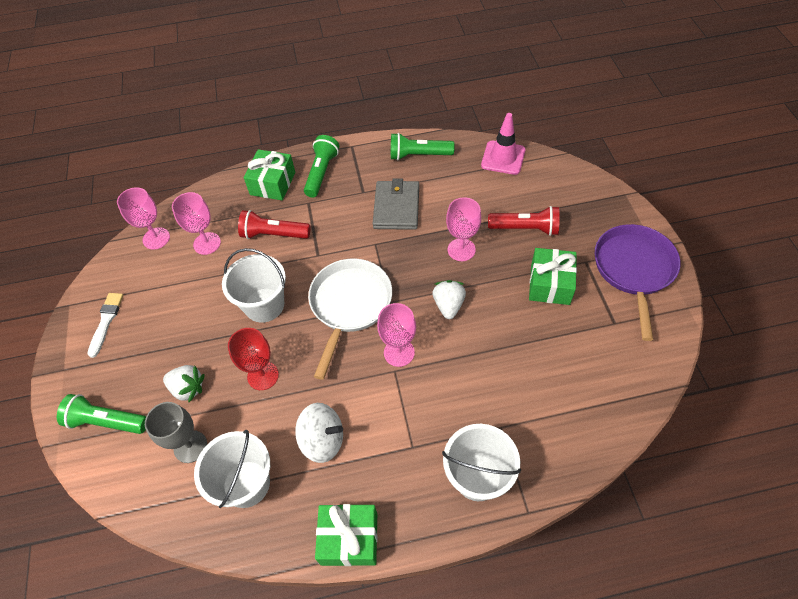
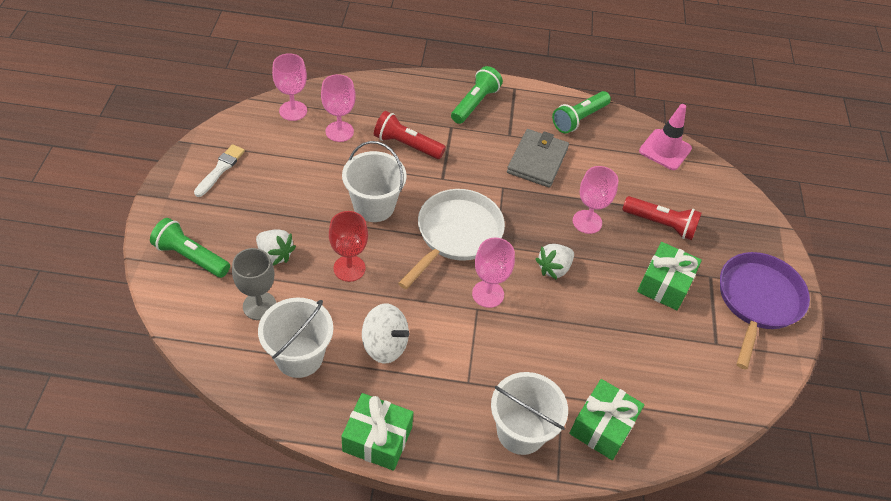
camera: 10 degrees right, 5 degrees down
(273, 183) = (423, 97): green gift -> green gift (602, 426)
(418, 155) = (579, 119): green flashlight -> green flashlight turned 60 degrees counterclockwise
(448, 305) = (554, 268): white strawberry -> white strawberry turned 150 degrees counterclockwise

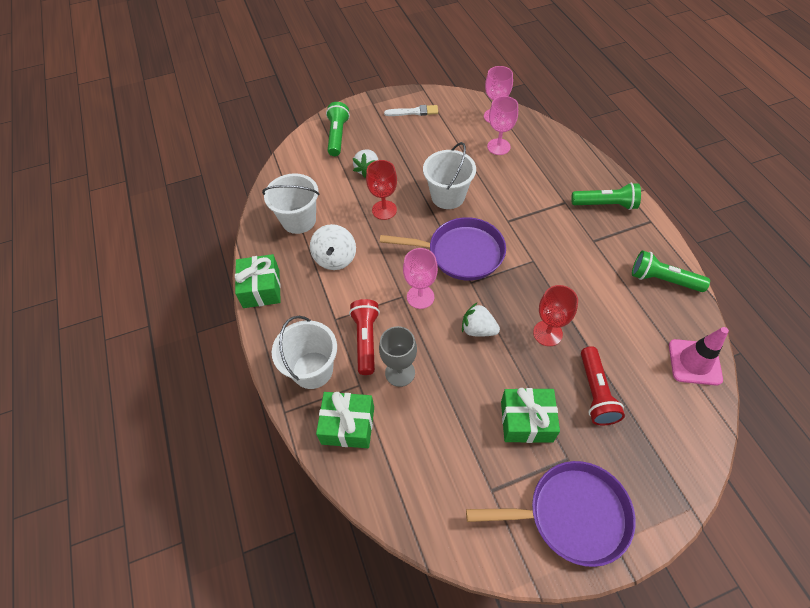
camera: 70 degrees right, 5 degrees up
(259, 306) = (323, 183): grey goblet -> grey goblet (400, 372)
(407, 145) = (521, 186): red flashlight -> red flashlight (366, 340)
(456, 234) = (461, 253): white pan -> purple pan
(537, 160) = (583, 271): grey wallet -> none
(587, 222) = (547, 333): pink goblet -> red goblet

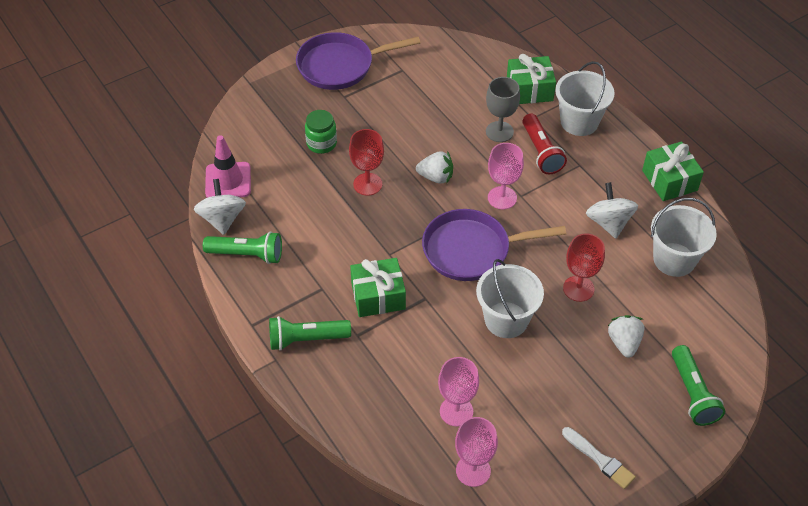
camera: 165 degrees right, 5 degrees down
(414, 112) = (599, 459): white brush -> white brush turned 120 degrees counterclockwise
(526, 421) = (380, 115): green gift -> green gift (378, 296)
(595, 392) = (321, 143): red flashlight -> green jar
(693, 319) = (222, 219): none -> white spinning top

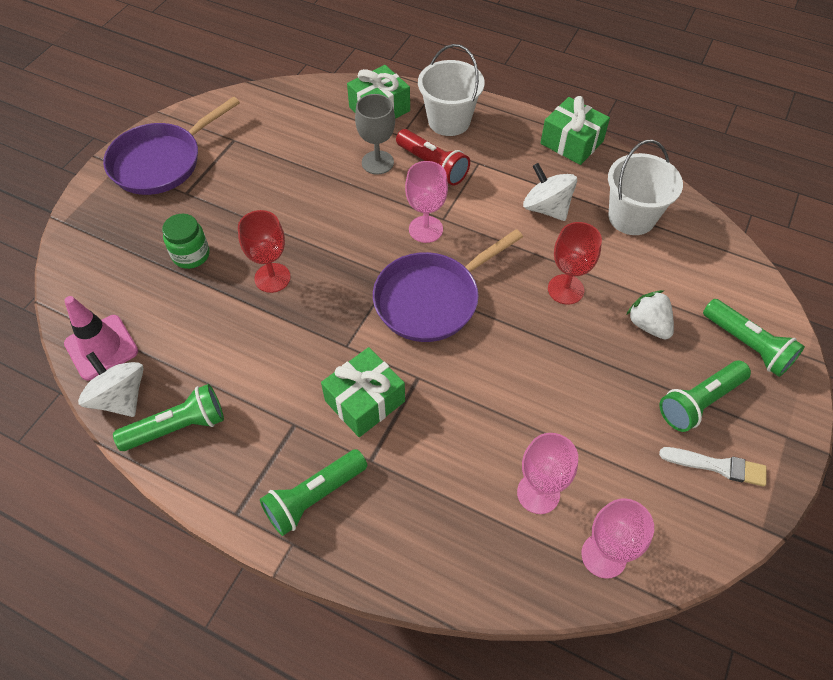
camera: 30 degrees left, 5 degrees up
(436, 177) = (342, 237): white strawberry -> none
(506, 320) = (518, 359): white bucket -> none
(621, 412) = (699, 402): none -> green flashlight

